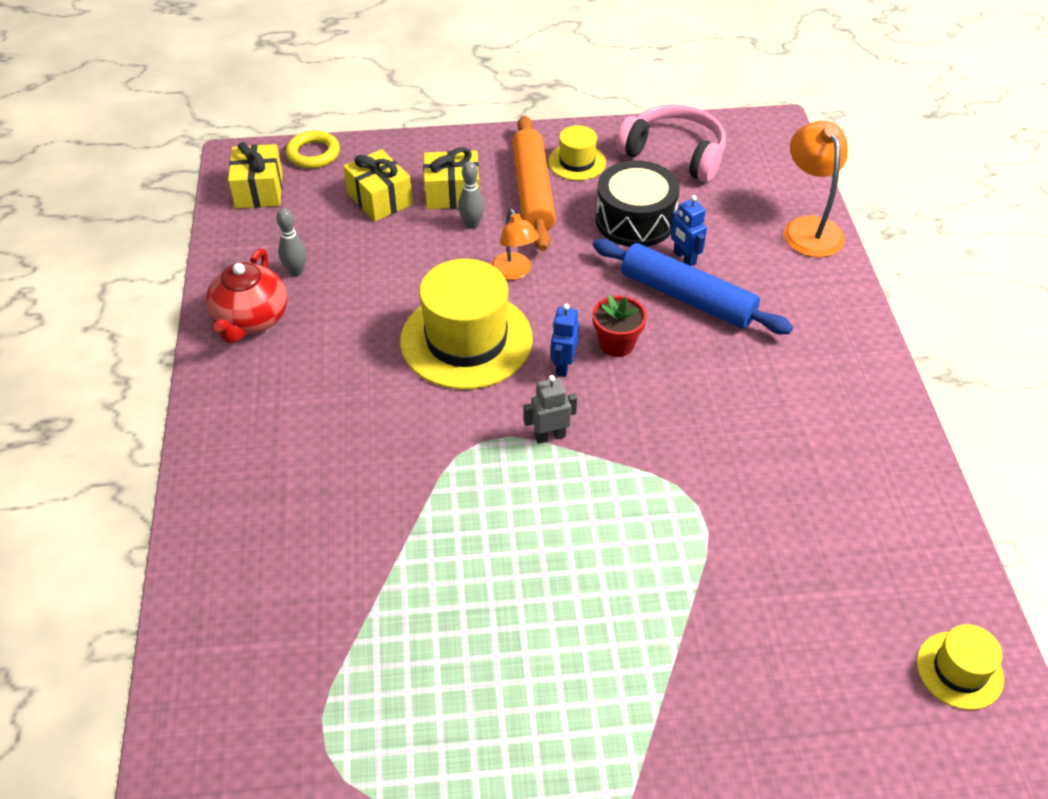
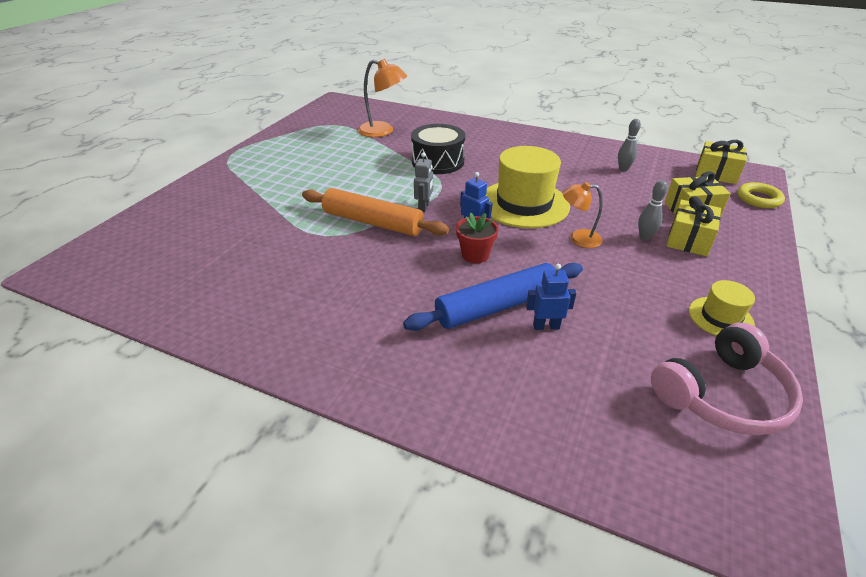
camera: 120 degrees right, 10 degrees down
(251, 320) = (587, 151): red teapot -> none
(533, 192) = (678, 277): orange rolling pin -> orange rolling pin (373, 222)
(635, 220) = (614, 319): black drum -> black drum (438, 161)
(809, 228) = (541, 443): orange lamp -> orange lamp (383, 131)
(959, 670) = (122, 275): yellow hat -> none

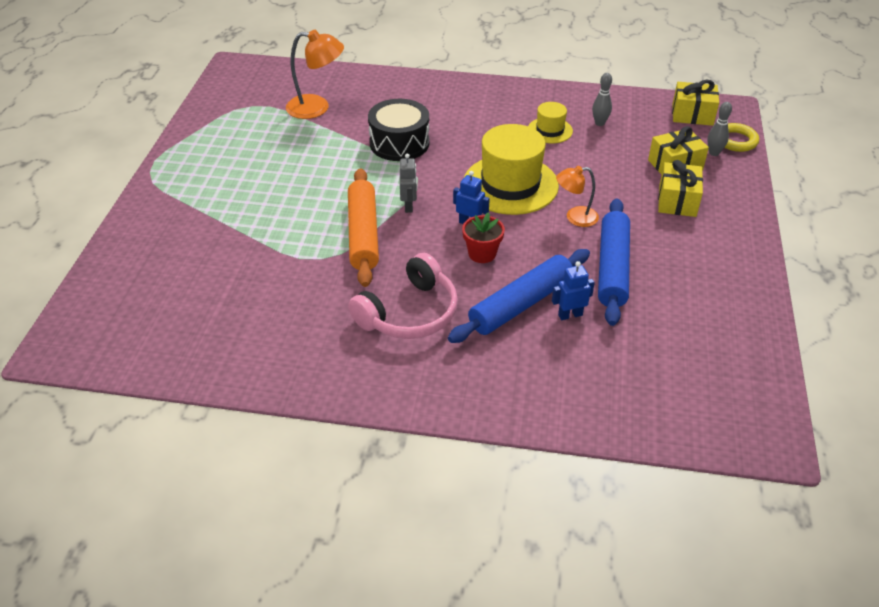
camera: 15 degrees left, 5 degrees up
(373, 222) = (363, 234): orange rolling pin -> orange rolling pin turned 75 degrees clockwise
(605, 289) = (612, 268): none -> blue rolling pin
(644, 237) = (637, 205): grey bowling pin -> grey bowling pin (714, 153)
(720, 317) = (715, 278): yellow hat -> yellow hat (550, 130)
(722, 394) = (724, 346): pink headphones -> pink headphones (409, 313)

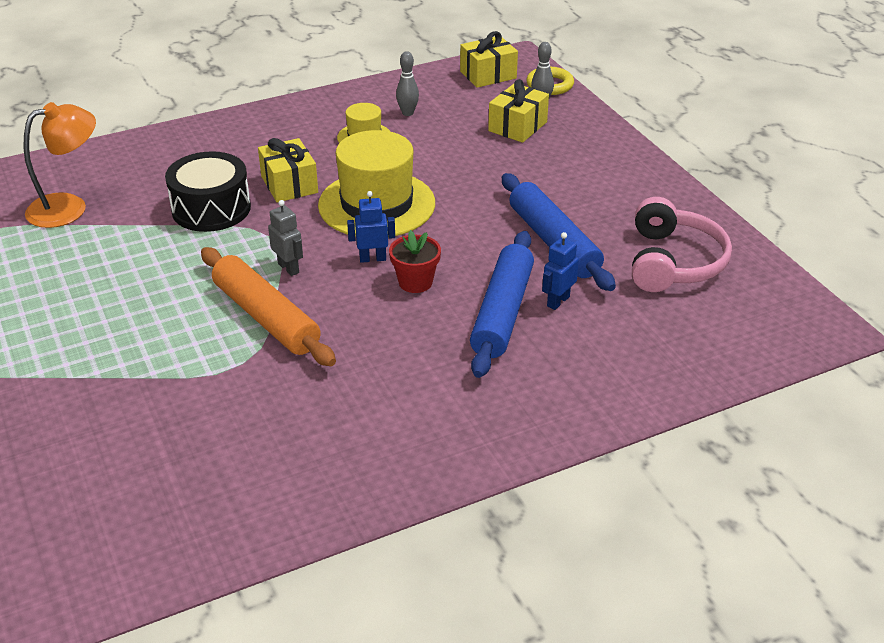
camera: 35 degrees left, 5 degrees down
(409, 313) = (399, 373): pink headphones -> pink headphones (673, 262)
(575, 217) = (472, 210): orange lamp -> none
(677, 201) = (551, 158): yellow gift -> yellow gift (289, 184)

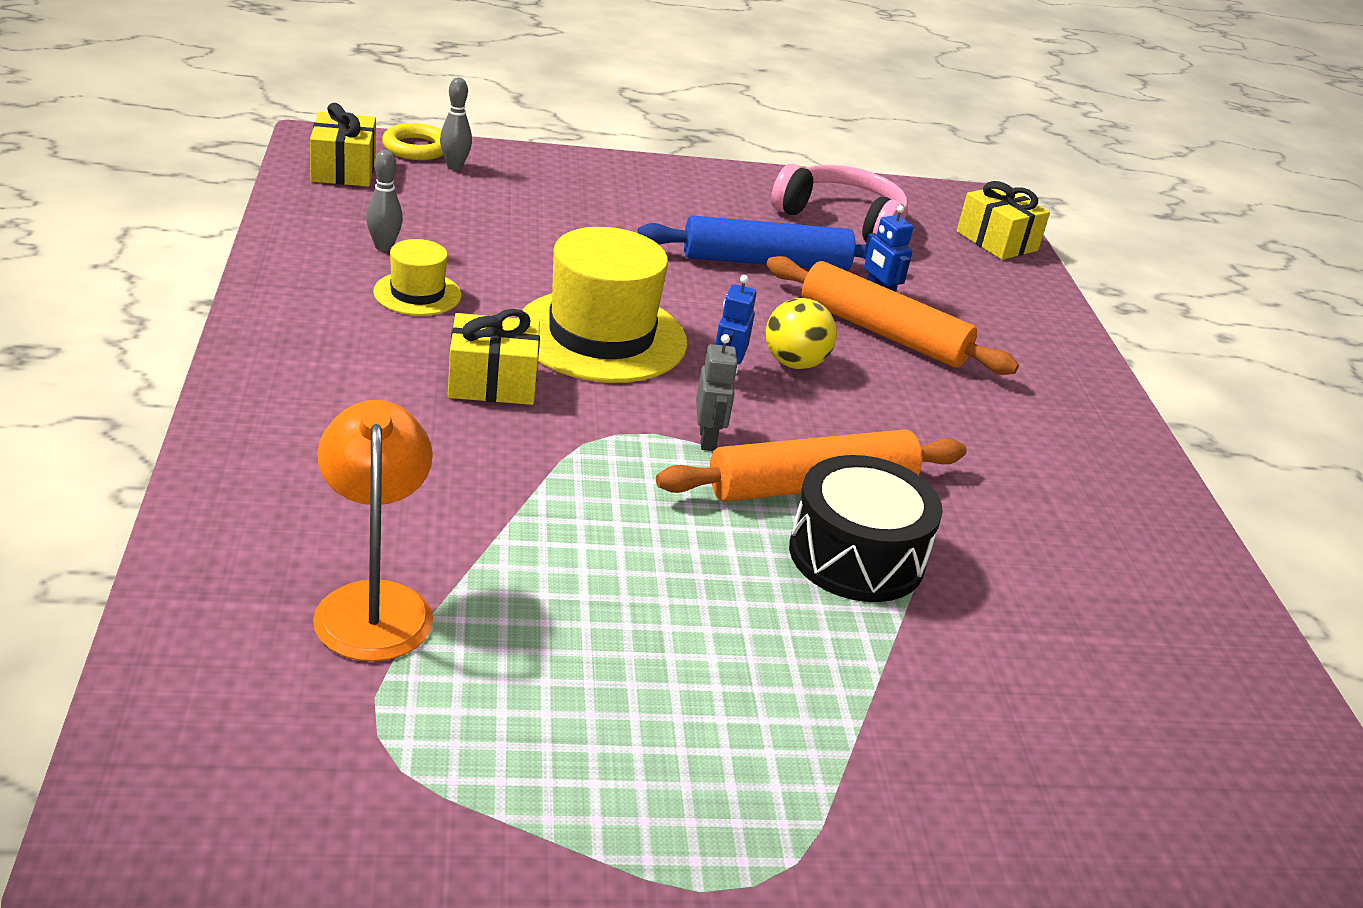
camera: 75 degrees left, 5 degrees down
(211, 209) = (503, 462): black drum -> black drum (856, 556)
(288, 268) = (707, 439): grey robot -> grey robot turned 105 degrees clockwise
(415, 282) = (794, 363): red flower pot -> yellow ball
(502, 313) = (883, 332): blue rolling pin -> orange rolling pin
(517, 126) = (497, 197): yellow gift -> yellow gift (997, 241)

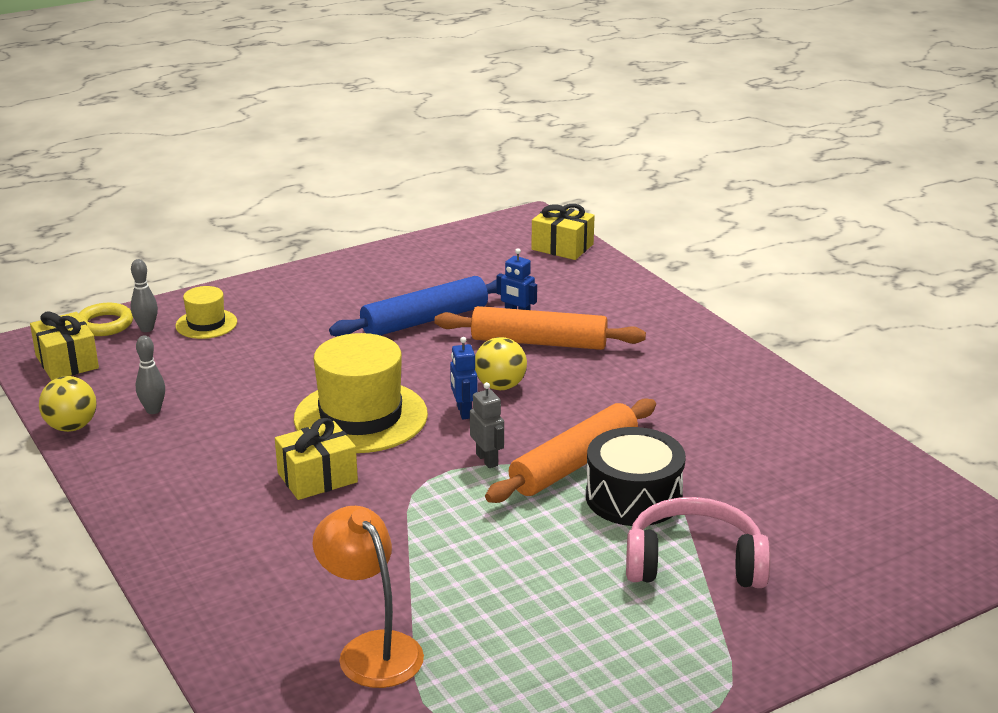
camera: 20 degrees left, 5 degrees down
(285, 232) = (71, 427): none -> yellow ball
(417, 294) = (209, 435): yellow hat -> yellow hat (206, 324)
(842, 220) = (451, 269): pink headphones -> pink headphones (694, 563)

